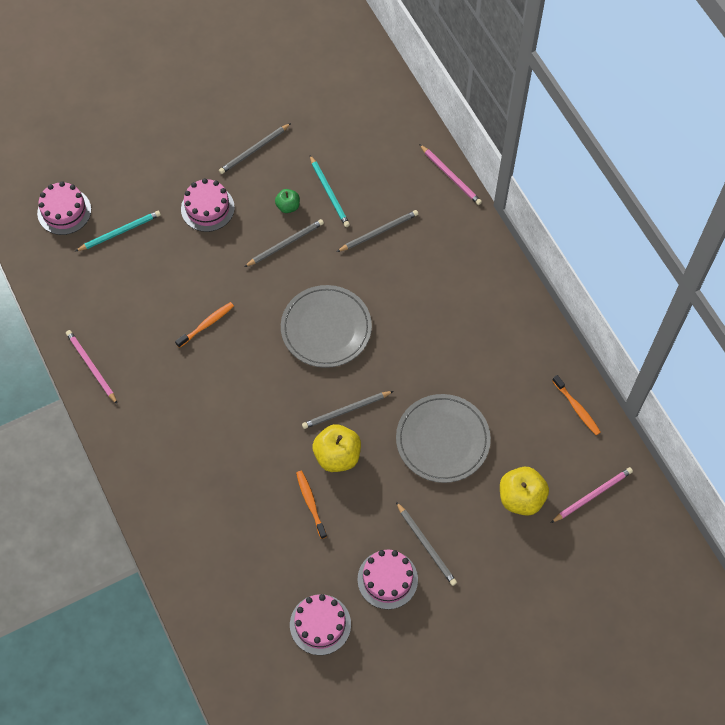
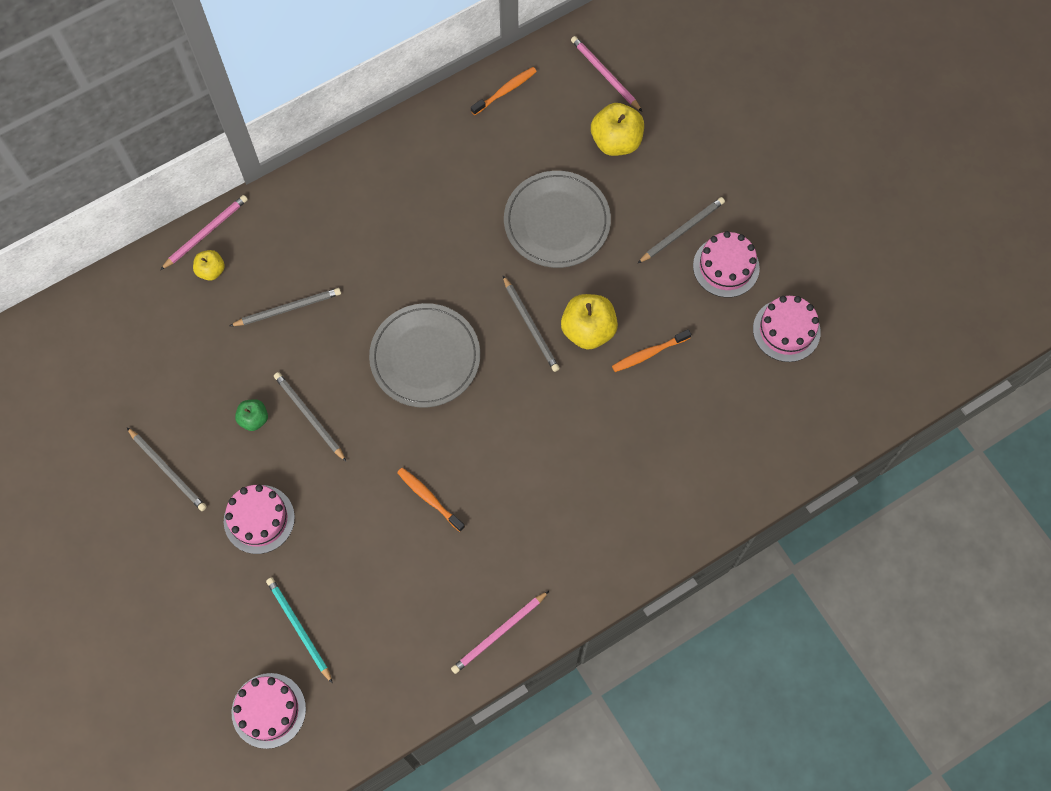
camera: 95 degrees left, 5 degrees up
(329, 193) = (233, 371): turquoise pencil -> none
(379, 232) = (288, 308): grey pencil -> grey pencil turned 105 degrees clockwise
(417, 179) = (211, 270): none -> yellow apple

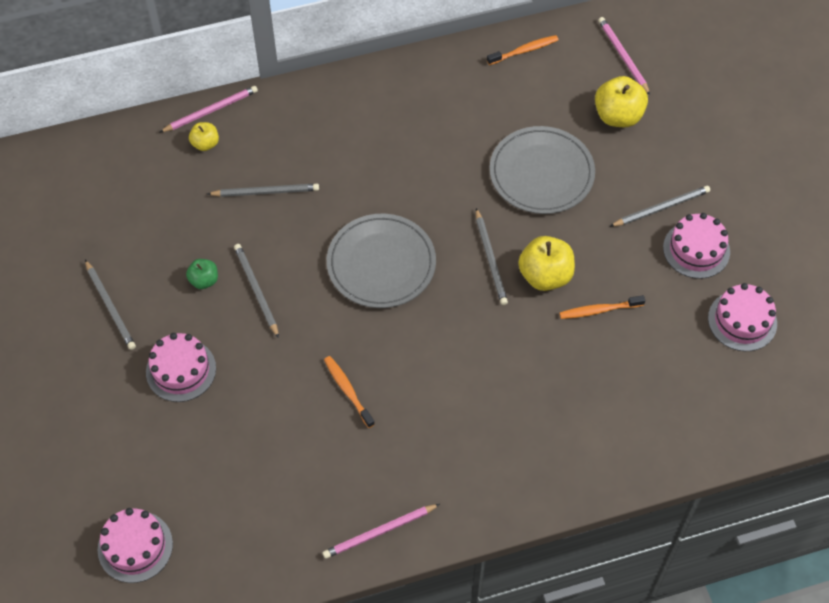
camera: 15 degrees right, 10 degrees down
(299, 628) = (187, 478): turquoise pencil -> none

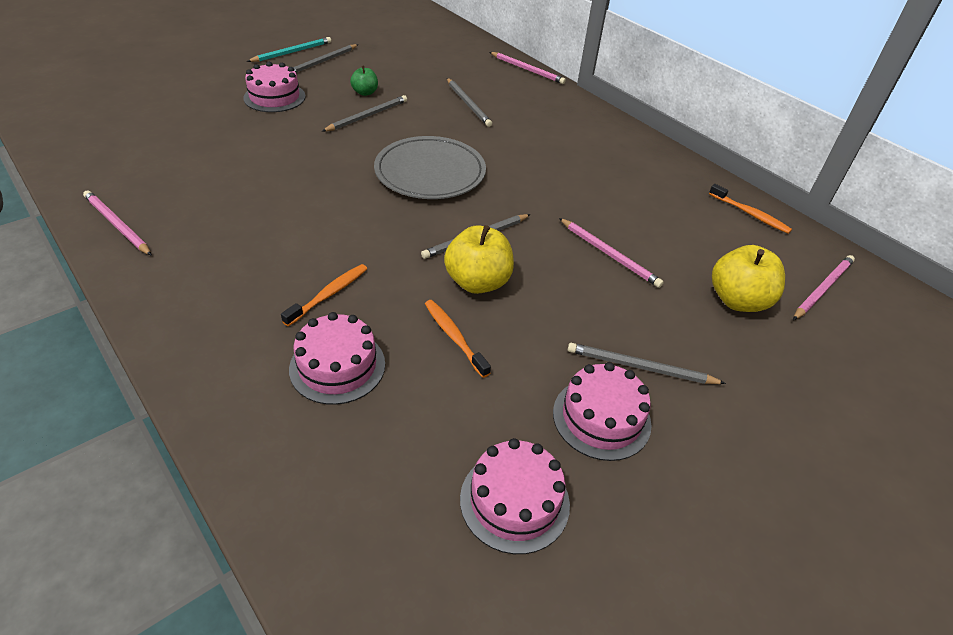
camera: 65 degrees right, 15 degrees down
(71, 333) = (292, 52): none -> turquoise pencil
(135, 546) = (100, 106): pink cake -> pink cake (337, 366)
(205, 144) = (494, 72): yellow apple -> none
(348, 391) = (279, 178): orange toothbrush -> orange toothbrush (329, 294)
(541, 173) = (609, 254): grey plate -> pink pencil
(661, 208) = (640, 367): grey pencil -> grey pencil turned 150 degrees clockwise

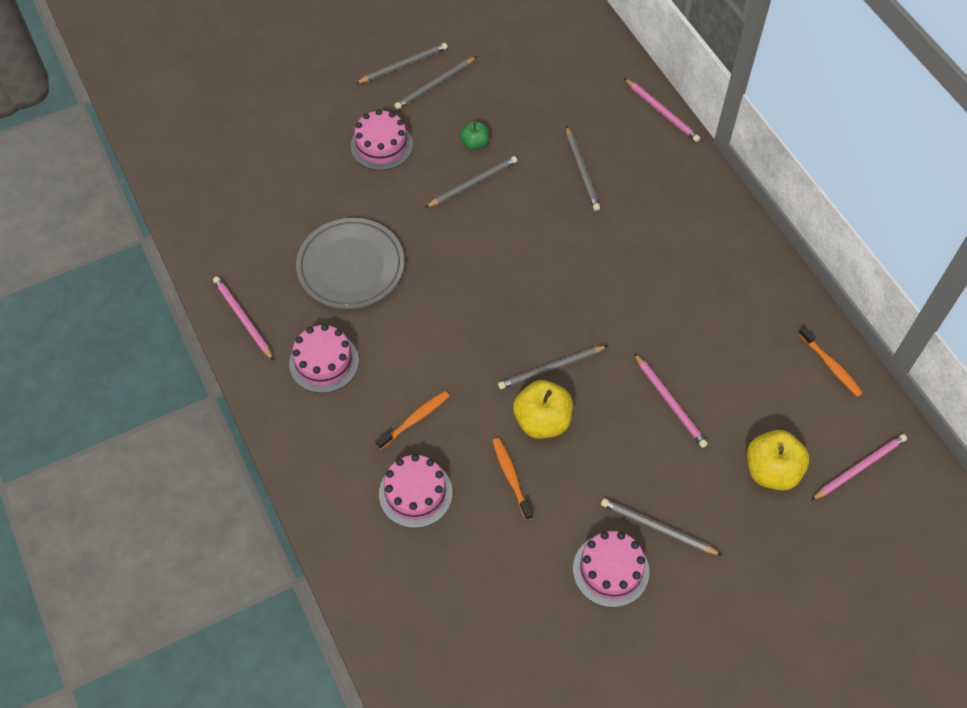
camera: 15 degrees right, 15 degrees up
(292, 52) = (403, 65): turquoise pencil -> grey pencil
(430, 172) = (523, 275): grey plate -> grey plate (351, 266)
(514, 501) = (527, 626): pink cake -> pink cake (324, 362)

